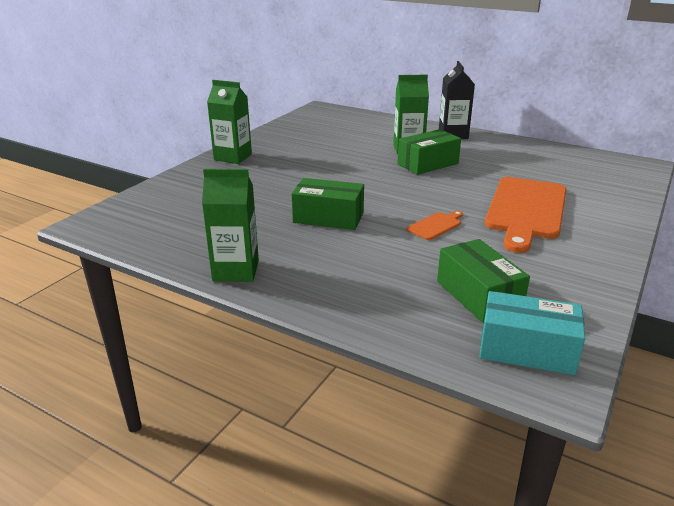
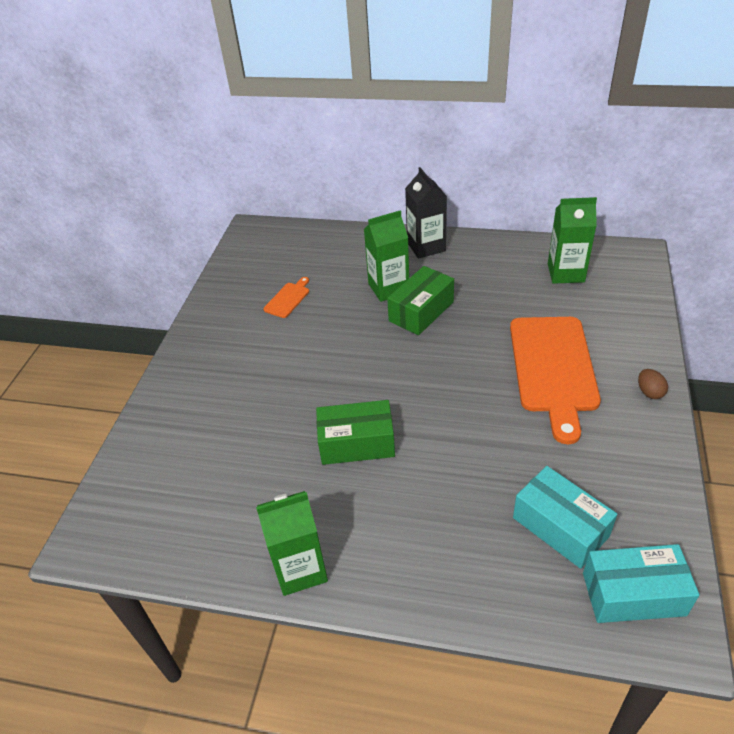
camera: 15 degrees left, 15 degrees up
(233, 157) = (193, 359): green carton -> green carton (565, 273)
(436, 225) = (474, 423): orange cutting board -> orange cutting board (288, 299)
(478, 295) = (560, 527): green box -> turquoise box
(612, 238) = (649, 392): none -> brown egg

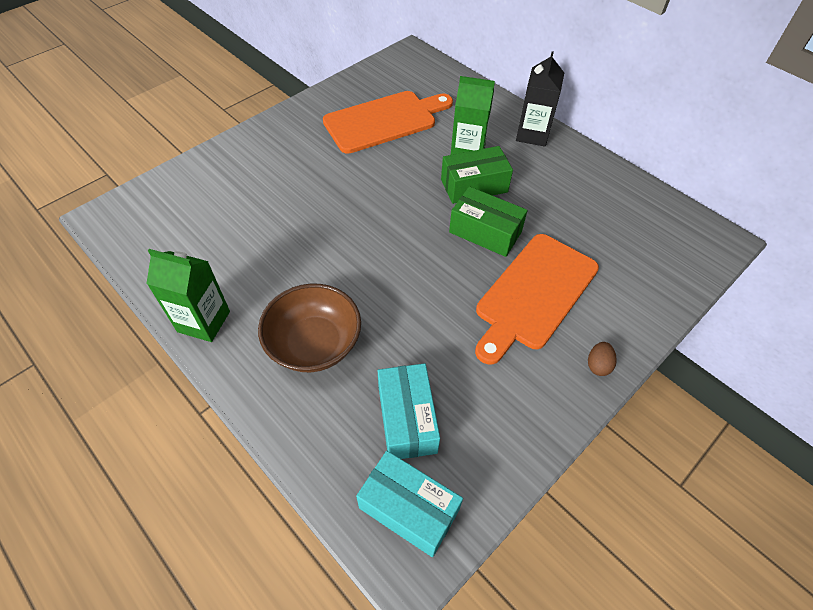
camera: 30 degrees right, 10 degrees up
(288, 299) = (384, 121): orange cutting board -> orange cutting board, size x2.35
(357, 443) = (325, 259): green box -> green box (485, 232)
(423, 520) = (314, 344): none -> brown bowl
(565, 273) = (632, 221): green carton -> none

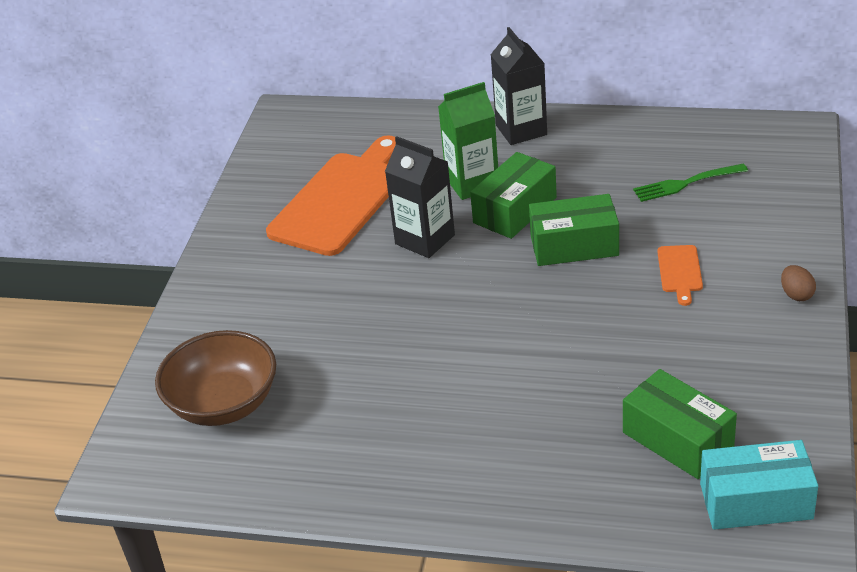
camera: 30 degrees left, 15 degrees down
(204, 321) = (375, 492): green carton -> none
(314, 344) = (517, 438): brown bowl -> brown bowl (224, 404)
(403, 173) = (425, 239): none -> black carton
(407, 419) = (678, 439): turquoise box -> green box
(534, 294) = (680, 271): orange cutting board -> orange cutting board, size x0.43
(602, 232) = (686, 183): none -> green fork

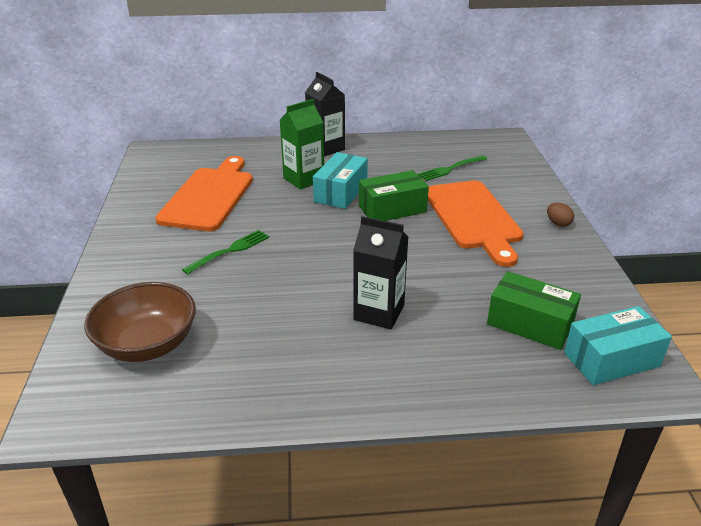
camera: 20 degrees left, 5 degrees down
(345, 288) = (229, 251): none -> green fork
(425, 239) = (281, 215): black carton -> black carton (379, 313)
(515, 210) = (341, 192): green box -> turquoise box
(680, 271) = (473, 217): orange cutting board -> orange cutting board, size x2.35

